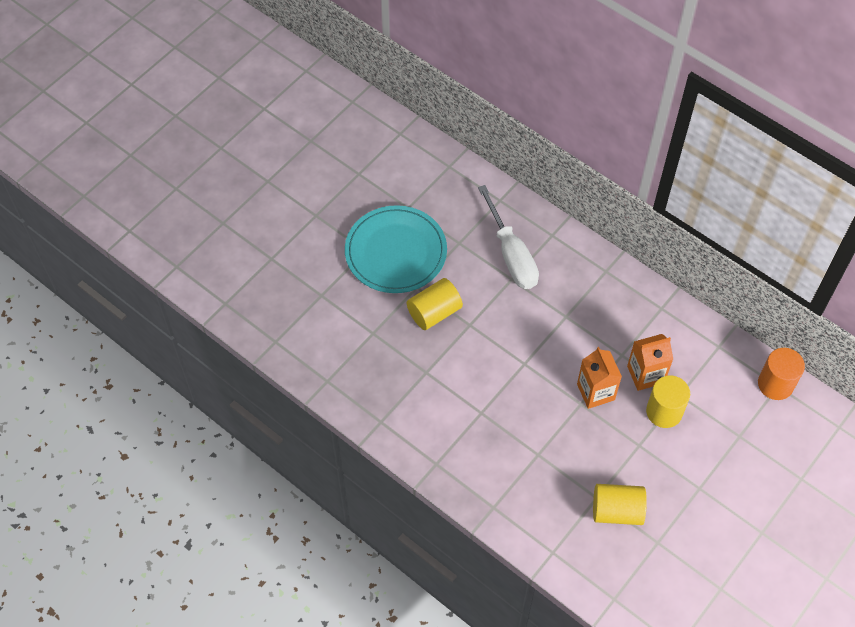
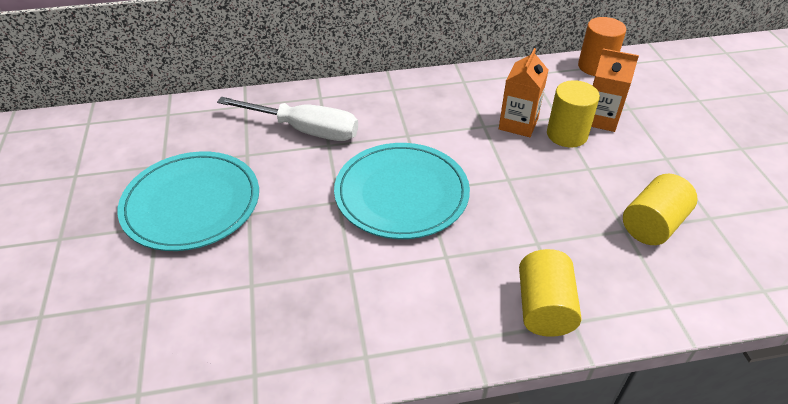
camera: 50 degrees left, 15 degrees down
(434, 312) = (292, 218): yellow cylinder -> yellow cylinder (544, 308)
(509, 353) = (401, 193): none -> turquoise plate
(595, 392) = (505, 162): orange carton -> orange carton (600, 119)

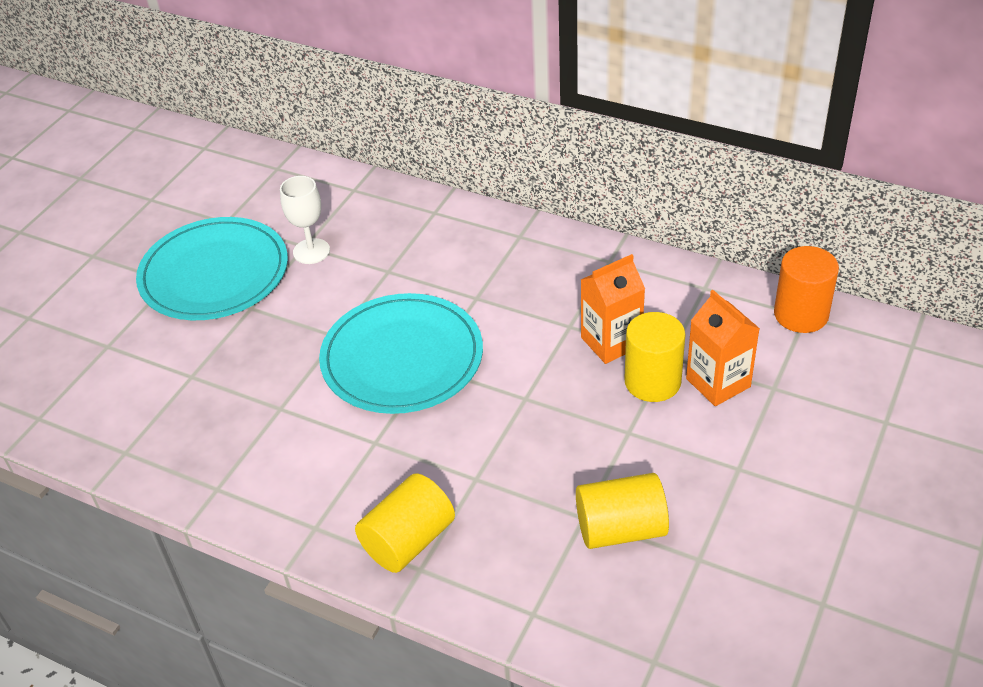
camera: 40 degrees right, 0 degrees up
(256, 156) = (311, 251): none -> white goblet
(305, 130) = (382, 244): white screwdriver -> none

